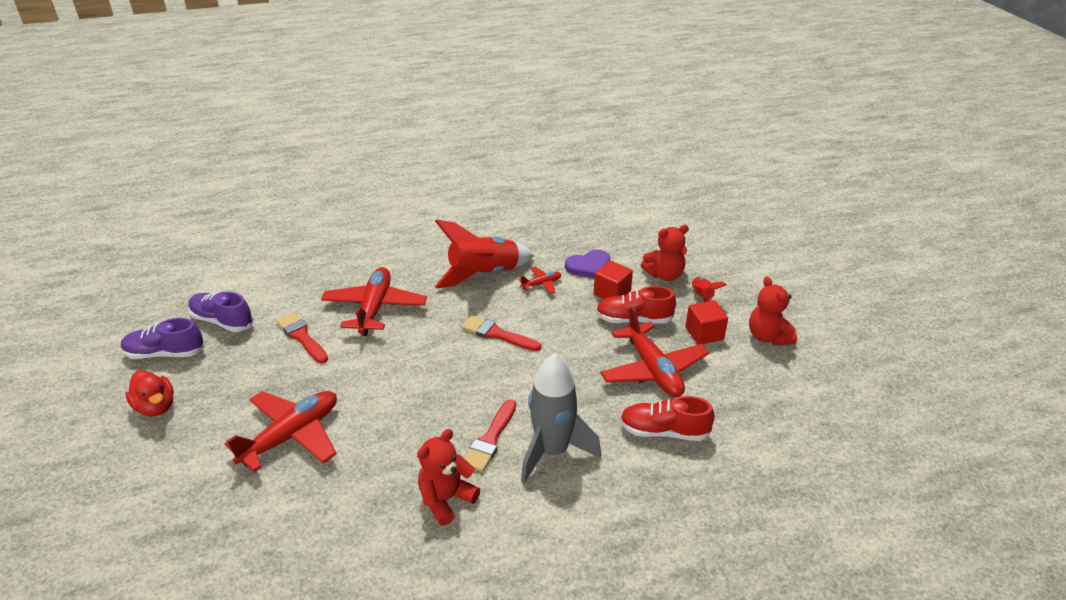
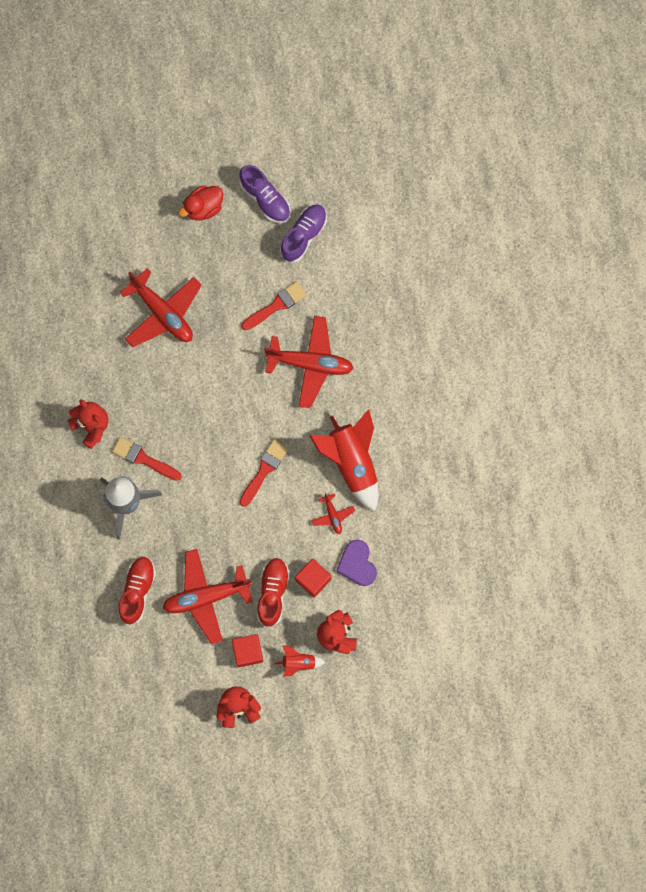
camera: 95 degrees right, 40 degrees up
(165, 353) = (265, 199): purple shoe -> purple shoe turned 135 degrees clockwise

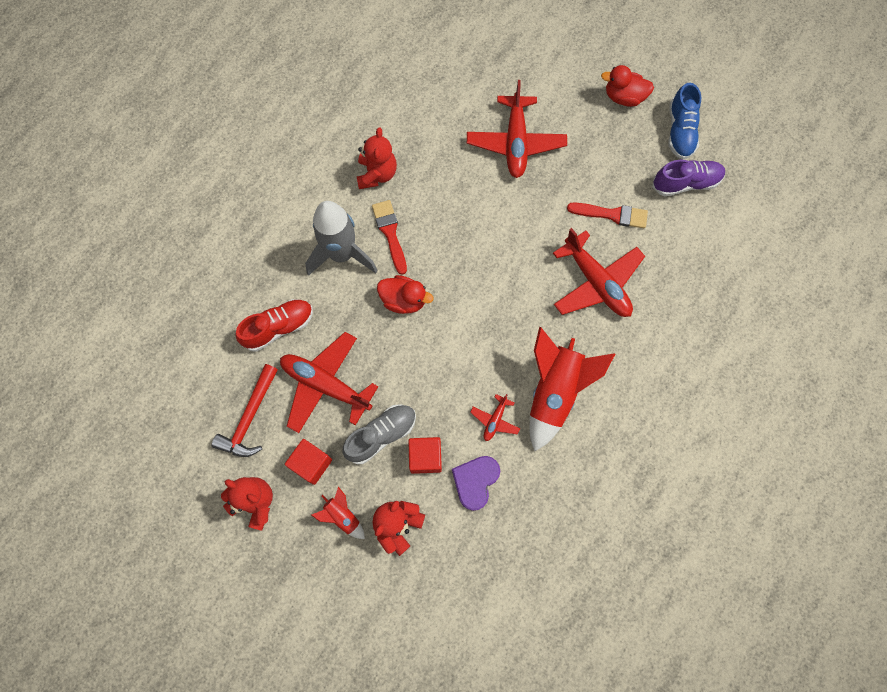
camera: 45 degrees right, 5 degrees down
(180, 663) = (250, 418): none -> red hammer
(199, 495) = (404, 300): none -> red duck
(264, 470) = (475, 330): red brush -> none
(265, 199) = (680, 131): purple shoe -> blue shoe
(272, 593) = (381, 435): red shoe -> grey shoe

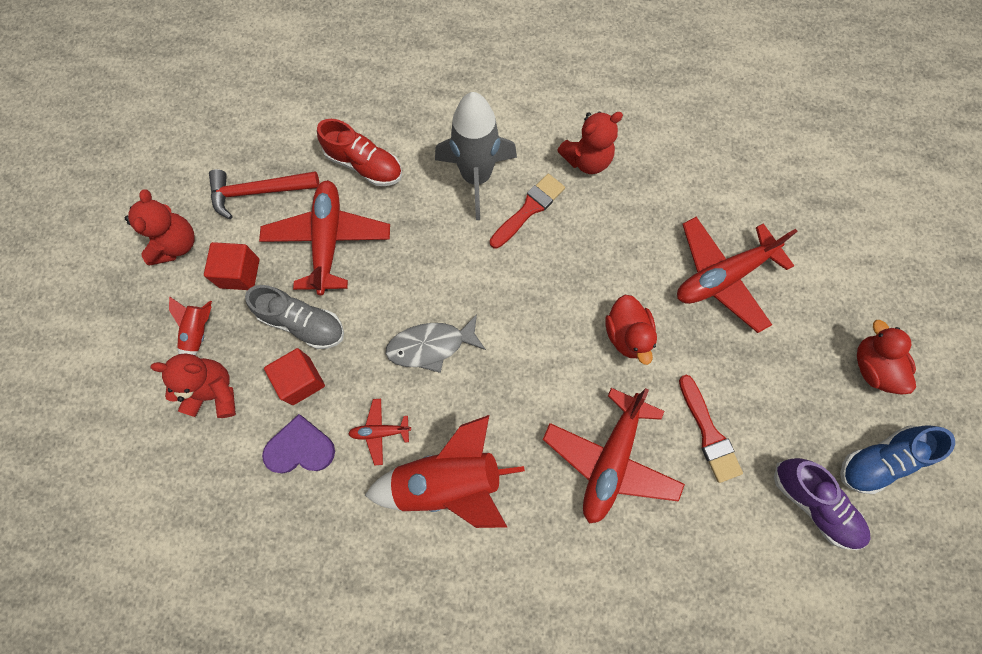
camera: 60 degrees right, 0 degrees up
(404, 300) = (462, 264): red duck -> red duck (627, 335)
(453, 354) = (431, 346): none -> grey fish

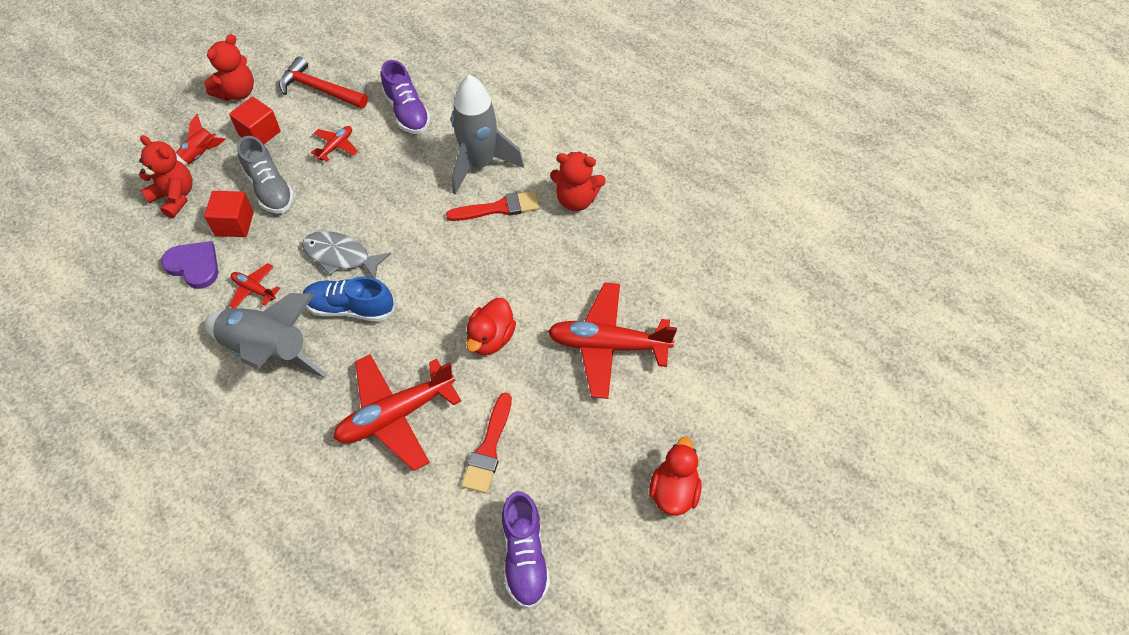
camera: 35 degrees right, 15 degrees down
(328, 241) = (336, 146): red plane -> red plane, size x0.47
(364, 165) = (407, 112): red shoe -> purple shoe
(448, 481) = (268, 351): red rocket -> grey rocket
(878, 460) = (612, 563): blue shoe -> blue shoe (350, 308)

